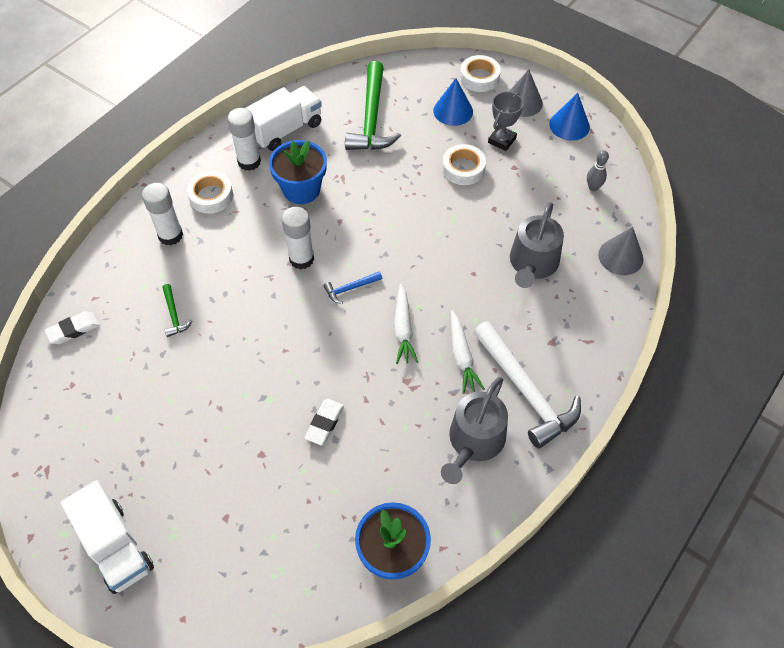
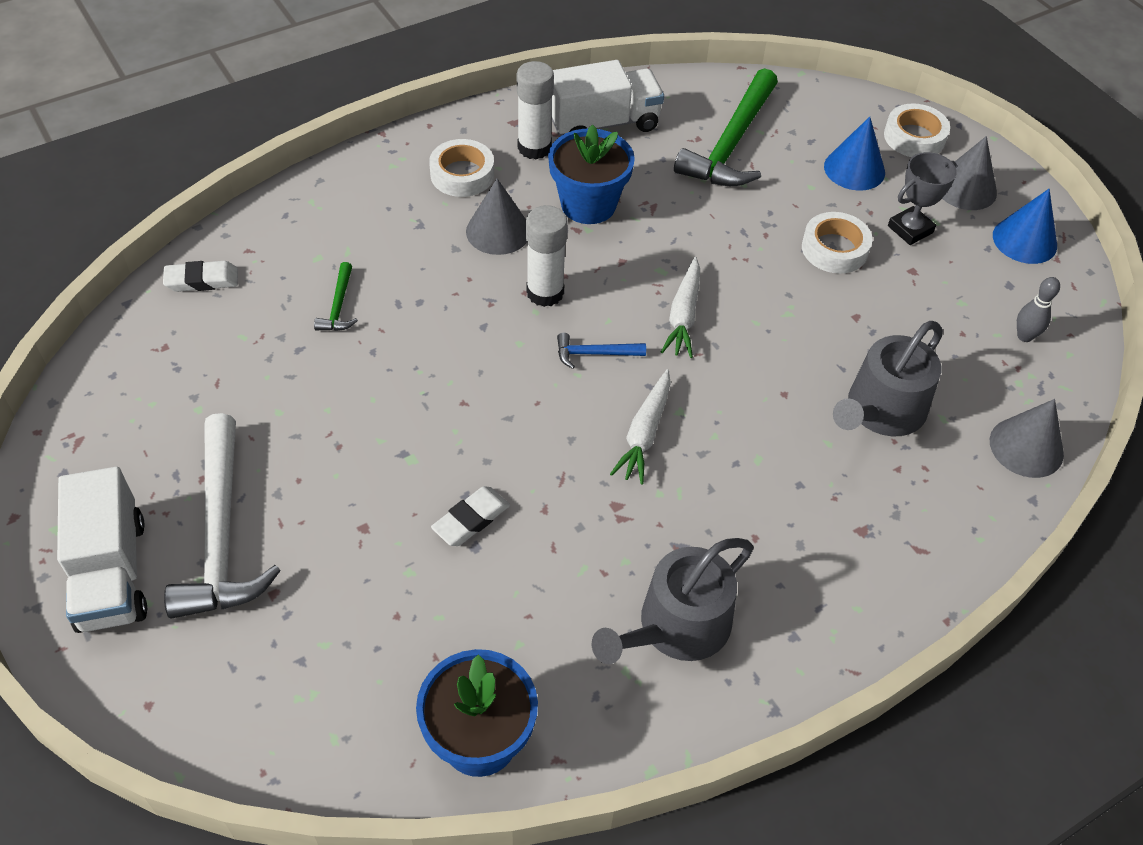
camera: 20 degrees right, 5 degrees down
(170, 235) = (384, 206): white glue stick -> none
(252, 227) = (498, 231): none -> grey cone
(462, 356) = (713, 501): white carrot -> white carrot (683, 315)
(525, 391) = (788, 585): white hammer -> white hammer (221, 534)

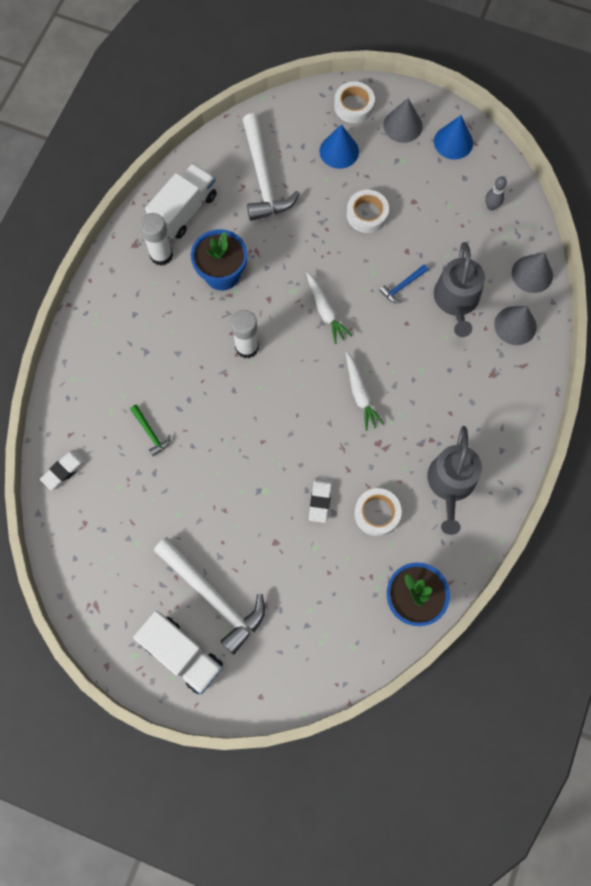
camera: 35 degrees left, 20 degrees up
(462, 174) = (138, 301): white tape -> white tape (377, 513)
(498, 231) = (190, 325): grey cone -> grey cone (515, 325)
(594, 353) = (301, 366): blue hammer -> blue hammer (402, 286)
(731, 144) = (263, 178): green hammer -> white hammer
(910, 229) = (394, 174): grey trophy -> none

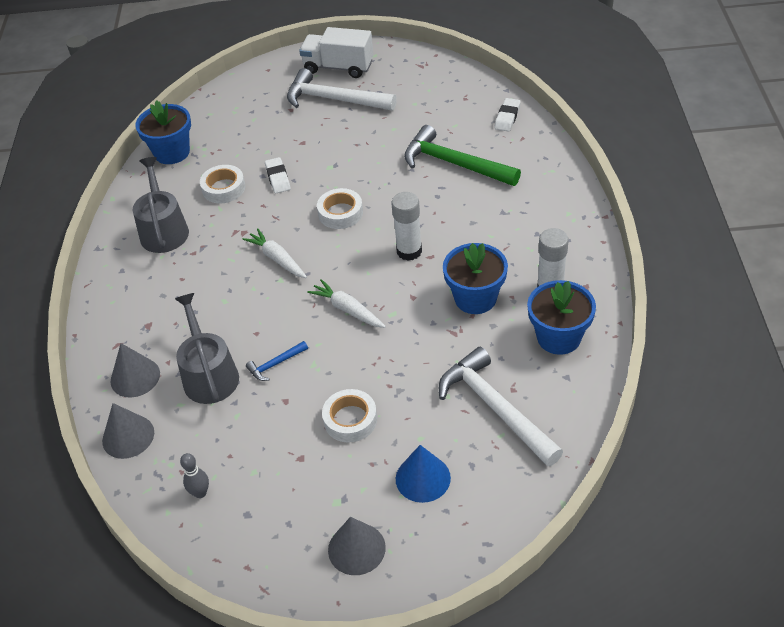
camera: 160 degrees right, 25 degrees down
(150, 433) = (454, 163): green hammer -> green hammer, size x2.25
(184, 211) = (558, 337): white truck -> blue flower pot
(353, 106) = (436, 546): white tape -> white tape (340, 213)
(402, 286) = (275, 364): blue hammer -> blue hammer turned 150 degrees counterclockwise
(453, 142) = (279, 555): blue cone -> none

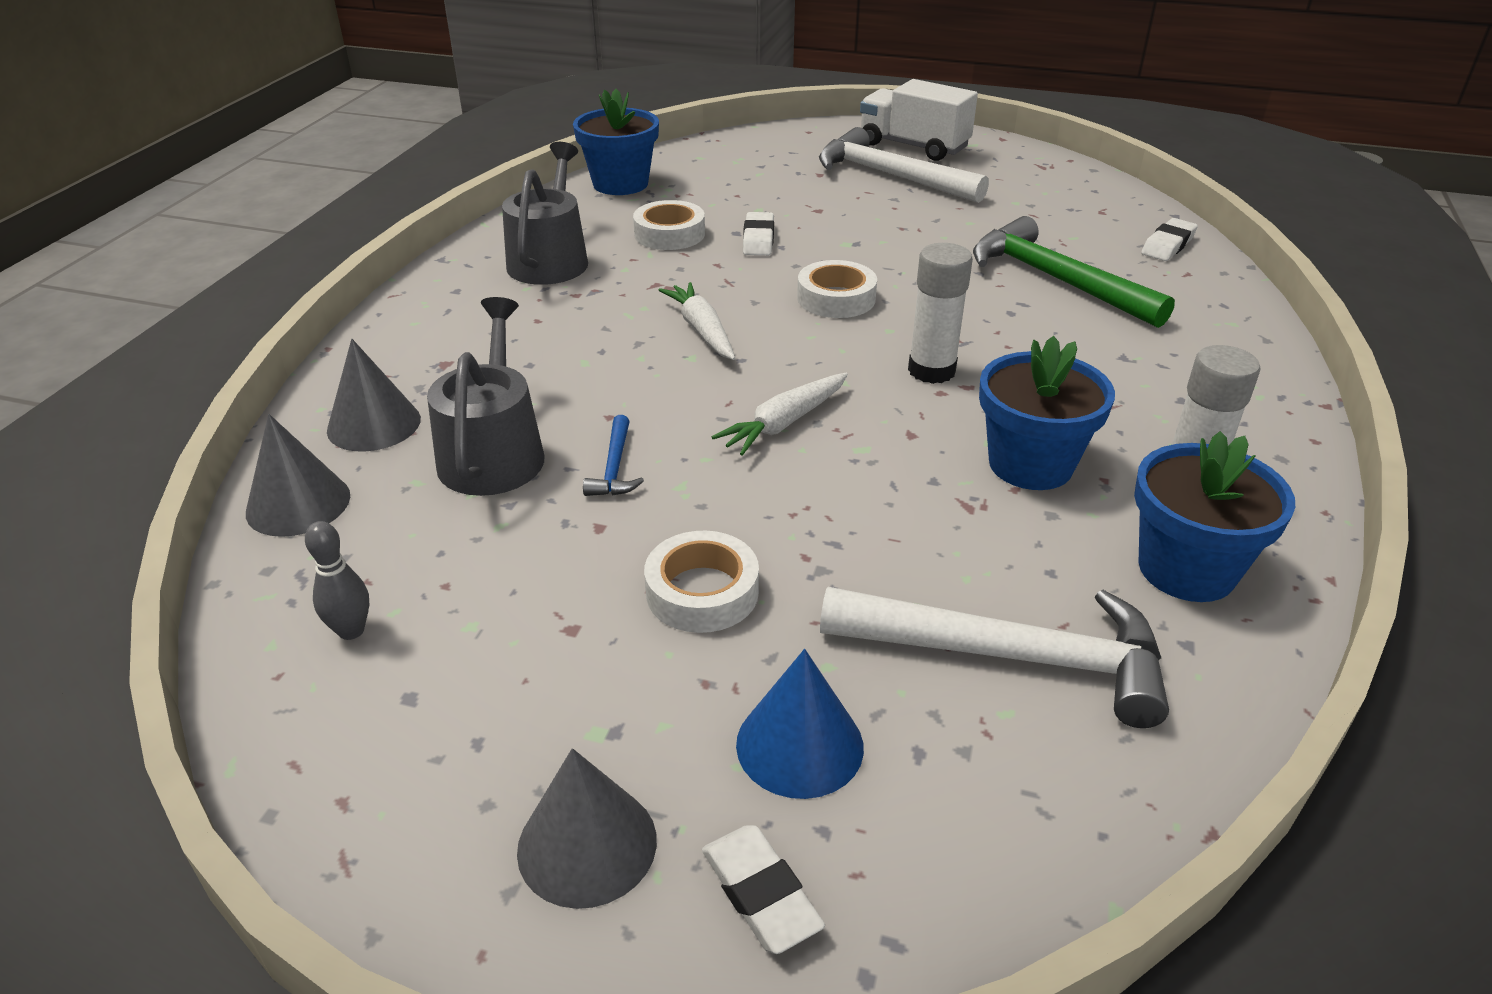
camera: 15 degrees right, 10 degrees down
(275, 364) = (614, 467): blue hammer -> blue hammer turned 75 degrees counterclockwise
(347, 309) = (784, 423): white carrot -> white carrot turned 105 degrees counterclockwise
(432, 543) = (760, 894): none -> white eraser
(495, 408) = (1010, 657): white hammer -> white hammer turned 120 degrees clockwise

